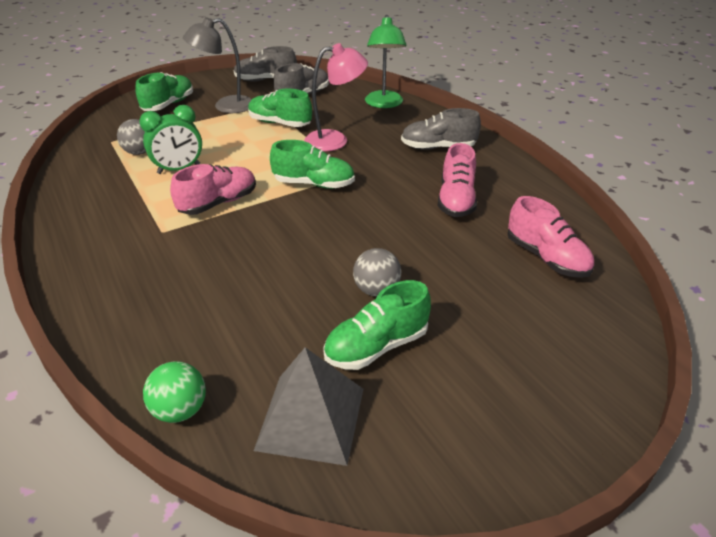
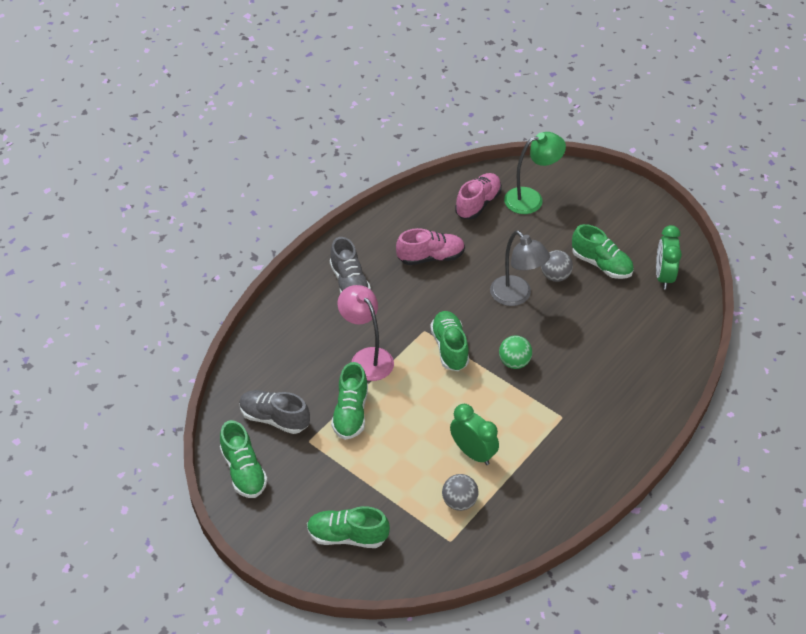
camera: 110 degrees left, 10 degrees up
(180, 410) = (692, 329): green ball -> green ball (514, 362)
(218, 203) = (508, 399): pink shoe -> none
(225, 106) = (330, 478): grey lamp -> grey lamp (516, 296)
(265, 80) = (244, 471): grey shoe -> green shoe
(311, 418) = (663, 276): grey pyramid -> green clock
(384, 104) = (271, 342): green lamp -> green lamp (531, 198)

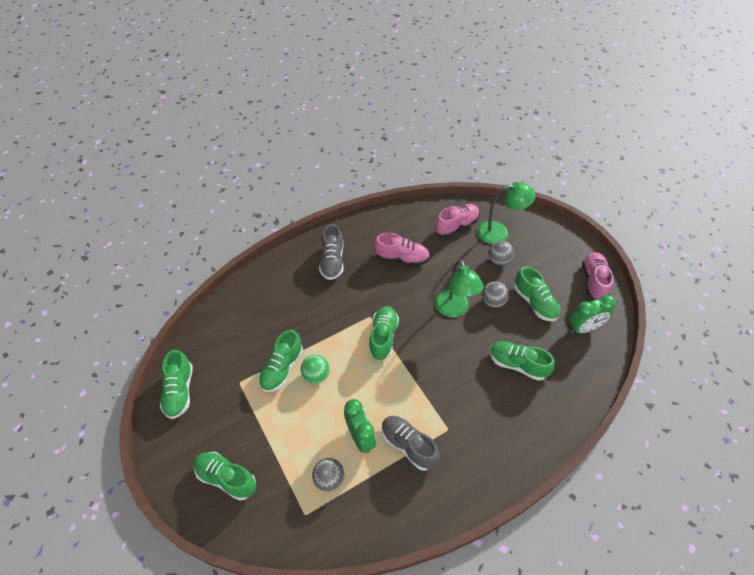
camera: 20 degrees right, 5 degrees up
(274, 418) = (224, 354): grey shoe -> grey shoe (408, 445)
(367, 358) = (316, 325): pink lamp -> none
(514, 362) = (429, 366): green ball -> green ball (316, 375)
(516, 296) = (454, 310): grey lamp -> green lamp
(543, 230) = (499, 260): none -> grey ball
(608, 333) = (517, 364): none -> green shoe
(656, 224) = (594, 281): none -> pink shoe
(663, 276) = (583, 328): green clock -> green clock turned 135 degrees counterclockwise

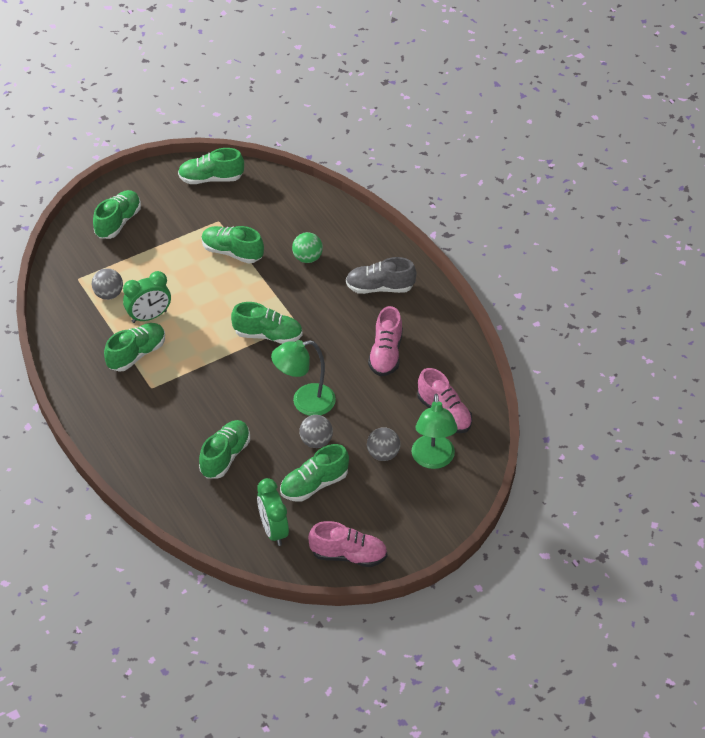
camera: 90 degrees right, 5 degrees down
(316, 375) = (222, 280): green ball -> green ball (307, 258)
(408, 445) = (136, 354): grey shoe -> green shoe

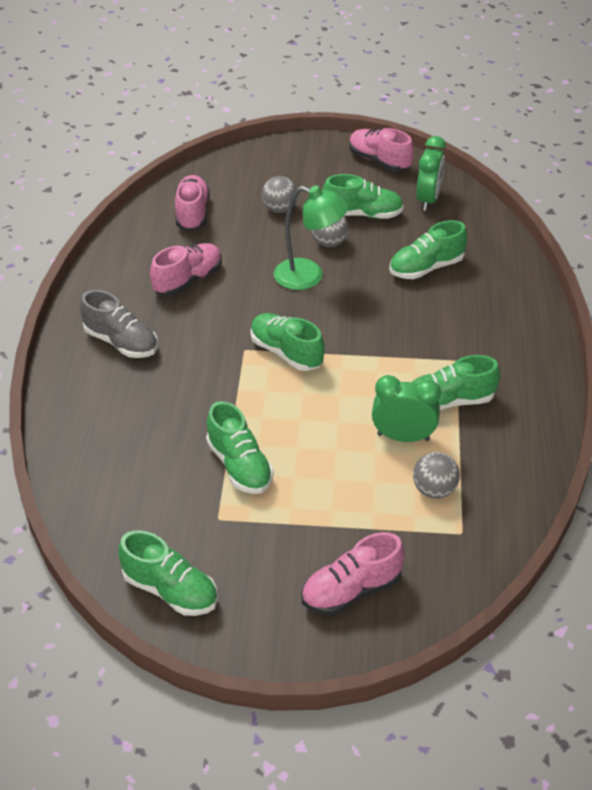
camera: 145 degrees left, 5 degrees down
(118, 222) = (351, 590): green shoe -> pink shoe
(307, 258) = (161, 413): green ball -> none
(433, 460) = (241, 188): green lamp -> none

